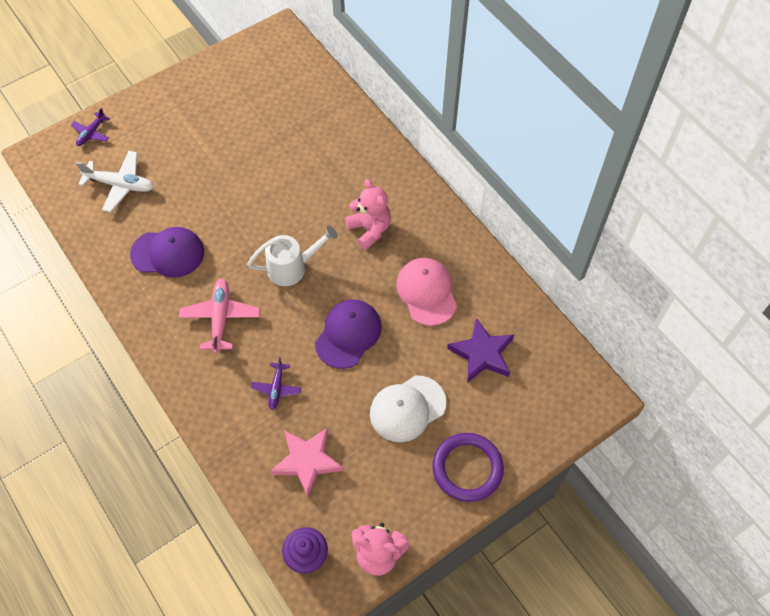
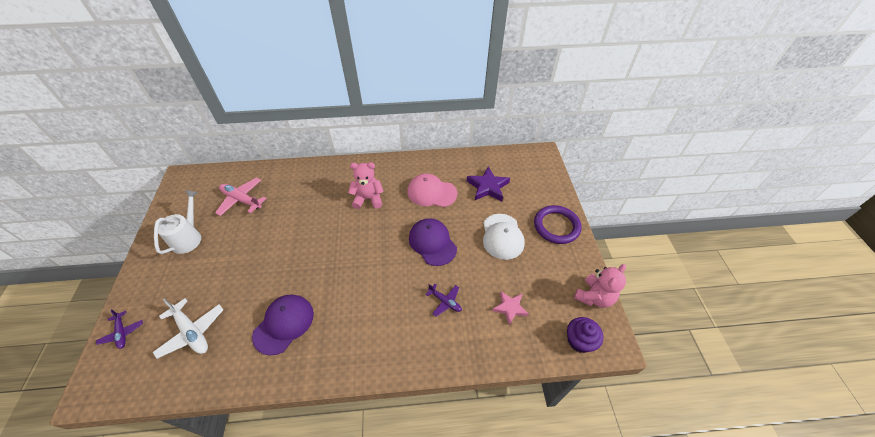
camera: 60 degrees left, 10 degrees down
(120, 185) = (192, 332): white plane -> white plane turned 90 degrees clockwise
(220, 318) = (366, 312): pink plane -> pink plane (241, 200)
(293, 267) = (361, 250): white watering can -> white watering can (189, 237)
(307, 461) = (510, 308): pink star -> pink star, size x0.65

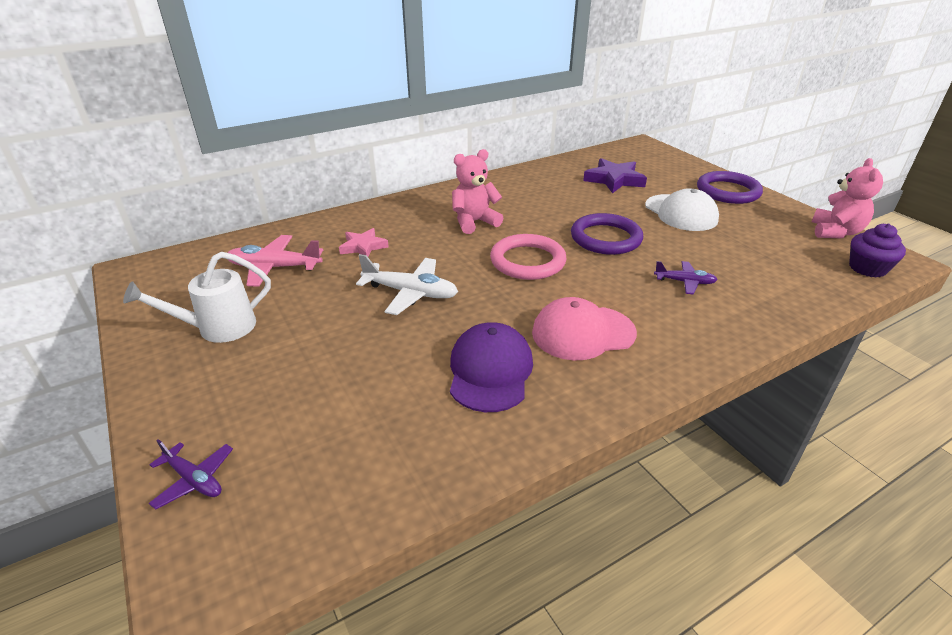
camera: 25 degrees left, 15 degrees down
(189, 237) = (217, 328): white watering can -> white watering can turned 105 degrees counterclockwise
(192, 332) = (339, 431): white plane -> white plane (411, 293)
(370, 245) = (527, 261): none -> pink ring
(431, 192) = (552, 198): pink cap -> pink cap (583, 333)
(432, 243) = (605, 238): purple cap -> purple ring
(510, 308) = (764, 265): pink star -> pink star (363, 247)

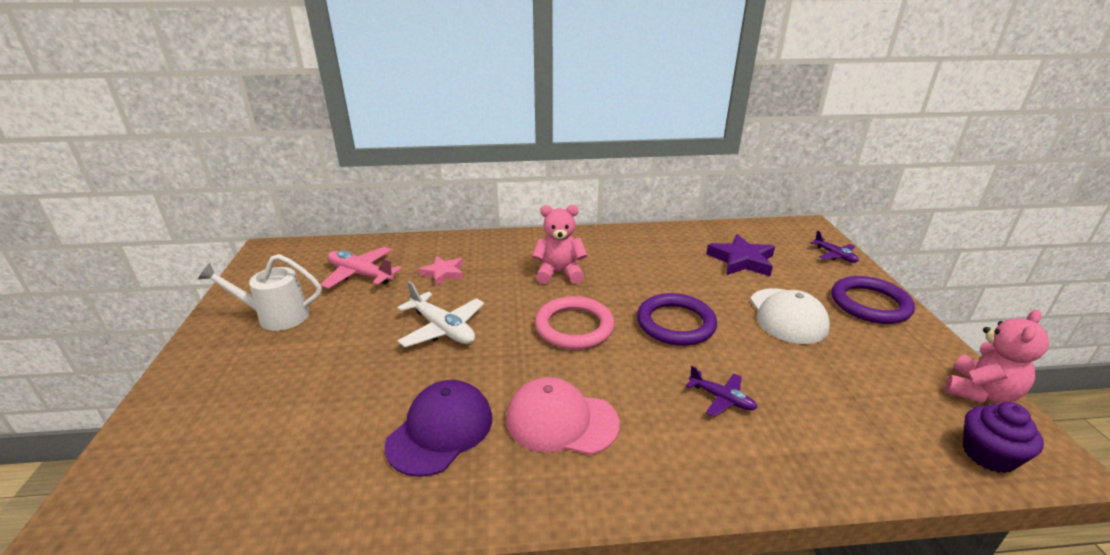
camera: 25 degrees right, 5 degrees down
(194, 480) = (146, 443): purple plane -> purple plane (835, 255)

